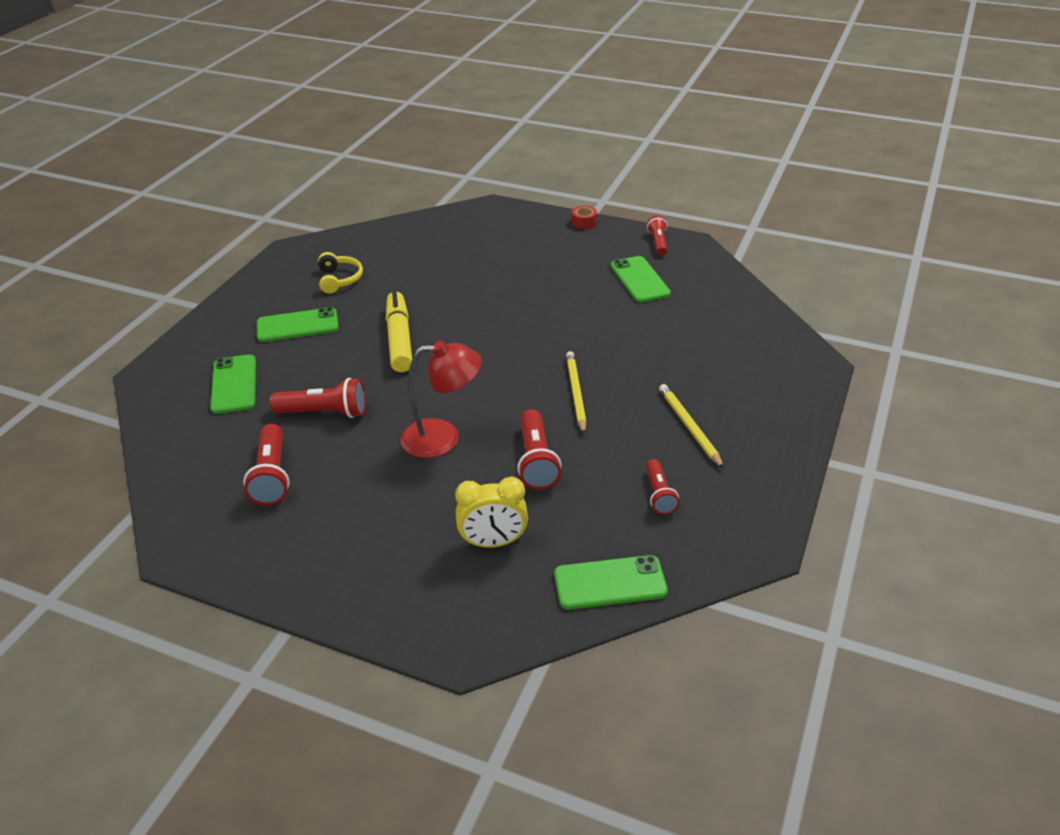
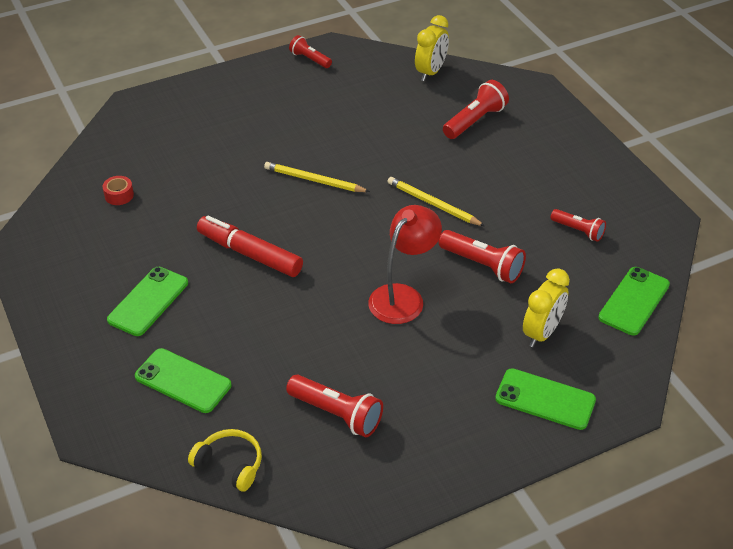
camera: 50 degrees left, 5 degrees up
(325, 412) = (292, 344): red flashlight -> red flashlight (475, 121)
(339, 279) = (113, 243): yellow headphones -> yellow headphones (230, 464)
(399, 339) = (250, 254): yellow marker -> red marker
(584, 222) = (230, 74): red tape -> red tape (119, 195)
(640, 280) = (343, 95): green phone -> green phone (545, 399)
(689, 427) = (529, 177): yellow pencil -> yellow pencil (314, 180)
(740, 303) = (430, 72): none -> yellow clock

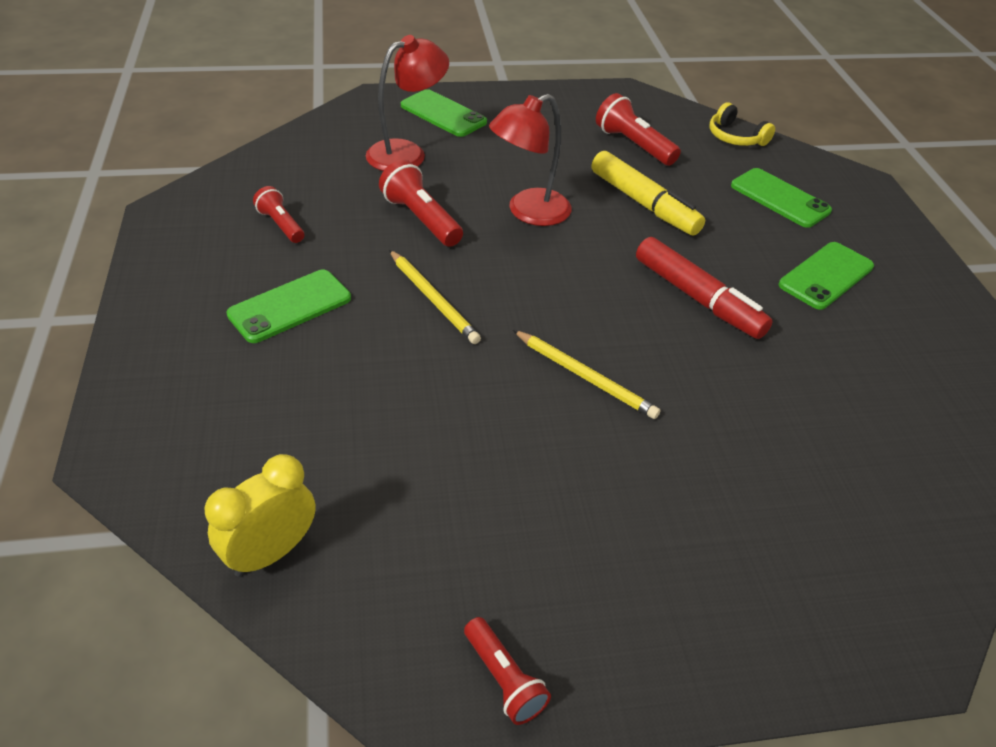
camera: 165 degrees left, 0 degrees up
(119, 195) = (894, 431): red tape -> none
(309, 335) = (643, 204): none -> yellow marker
(475, 121) = (277, 413): red flashlight -> none
(542, 333) = (407, 153): yellow clock -> red lamp
(634, 301) = (292, 154): green phone -> green phone (290, 306)

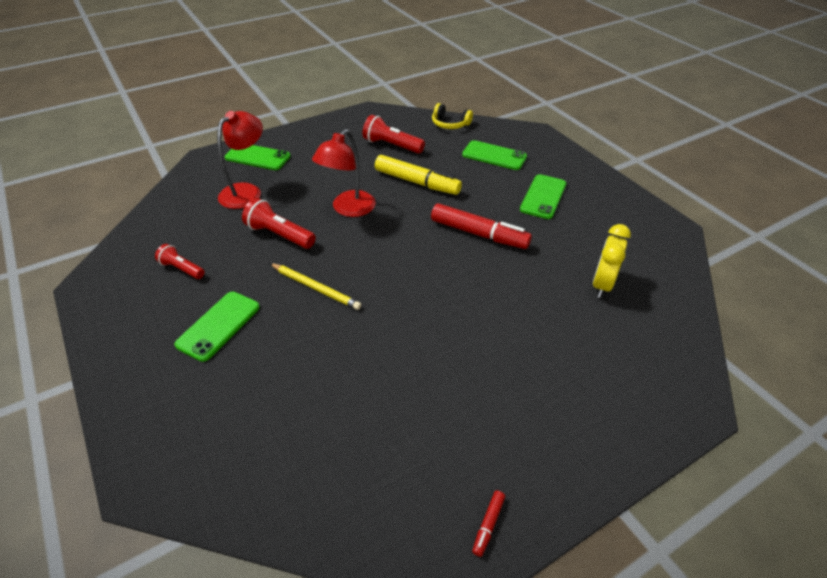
camera: 20 degrees left, 0 degrees up
(271, 552) = (295, 505): yellow clock -> yellow clock (602, 284)
(504, 679) = (488, 525): red flashlight -> red marker
(585, 376) = (438, 307): yellow pencil -> none

